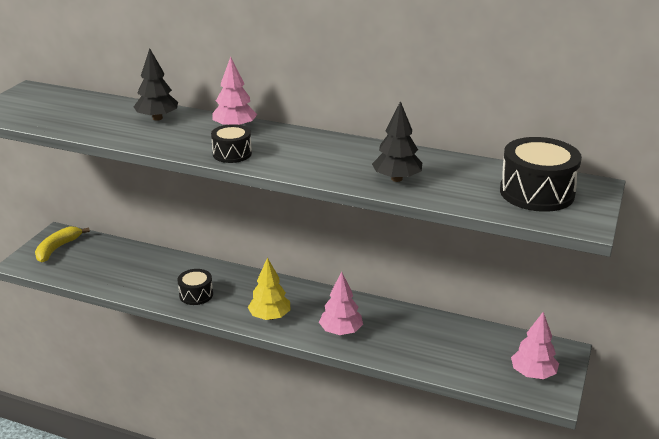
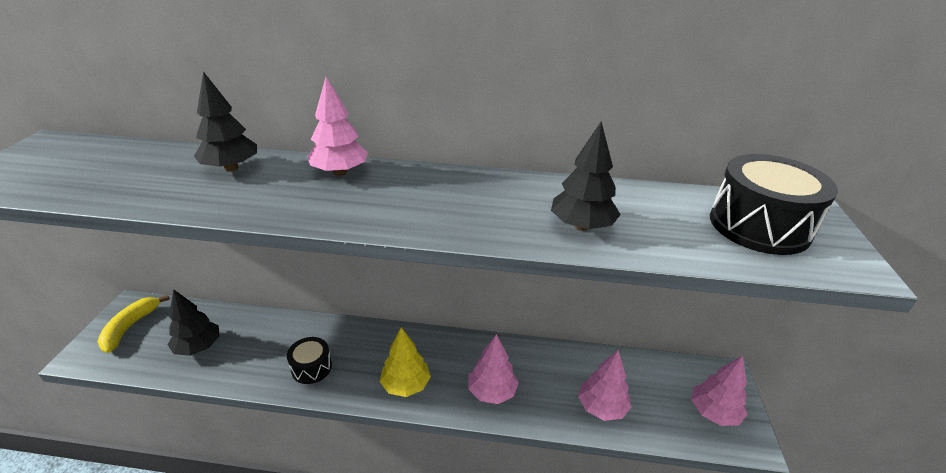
camera: 15 degrees left, 5 degrees up
(109, 269) = (198, 347): none -> black tree
(232, 154) = (347, 212): black drum -> none
(432, 355) = (601, 407): none -> pink tree

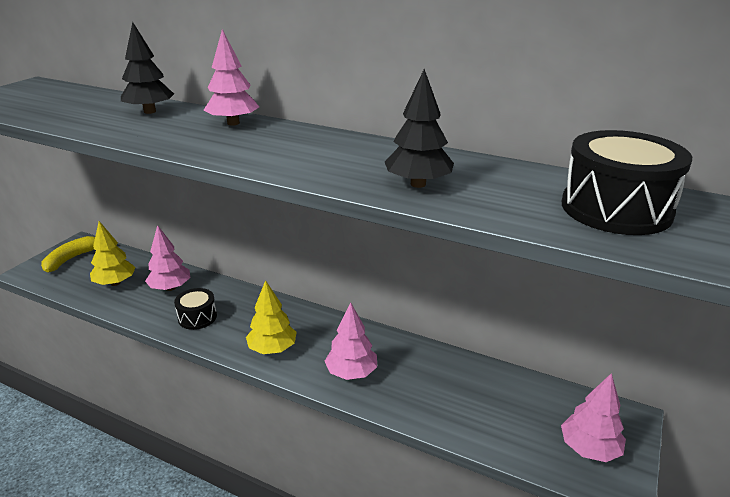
camera: 20 degrees right, 5 degrees down
(198, 347) = (115, 283): black tree -> yellow tree
(601, 407) = (459, 413): pink tree -> pink tree (170, 288)

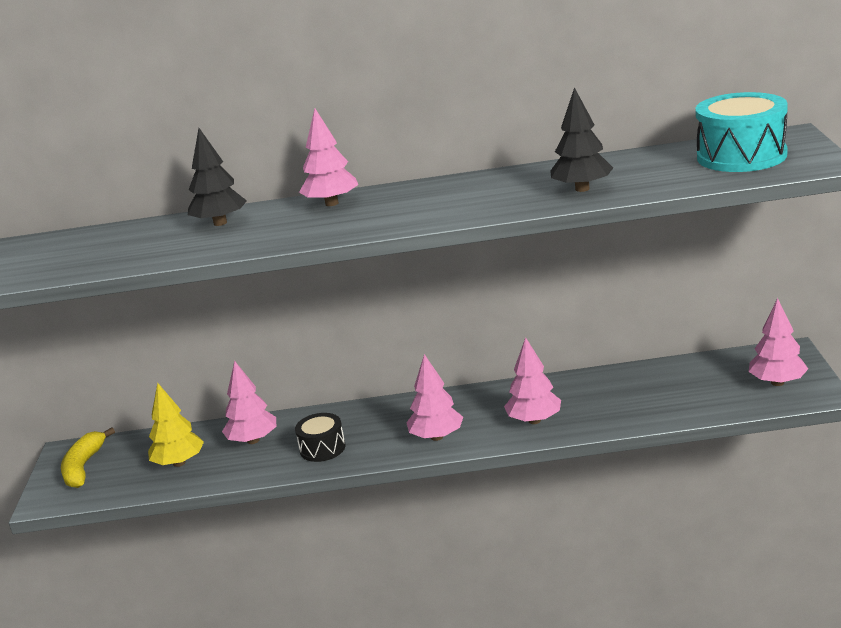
camera: 25 degrees left, 5 degrees down
(272, 349) = (437, 437): yellow tree -> pink tree
(616, 209) = (741, 156): black drum -> turquoise drum

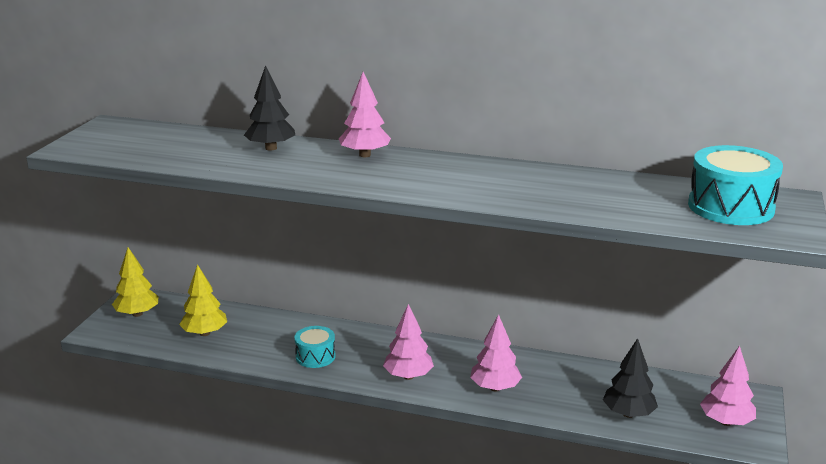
camera: 15 degrees right, 0 degrees up
(83, 467) = (137, 314): yellow banana -> yellow tree
(253, 440) = (269, 332): pink tree -> none
(322, 448) = (315, 356): black drum -> turquoise drum
(582, 189) = (569, 199): black tree -> black tree (628, 414)

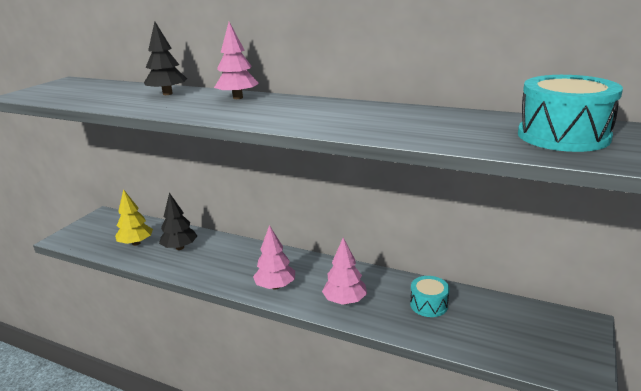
camera: 10 degrees right, 0 degrees up
(137, 314) = (97, 227): yellow tree -> none
(315, 356) = (209, 265): turquoise drum -> turquoise drum (428, 305)
(628, 414) = (460, 334): black tree -> black tree (180, 247)
(726, 422) = (555, 348): pink tree -> none

